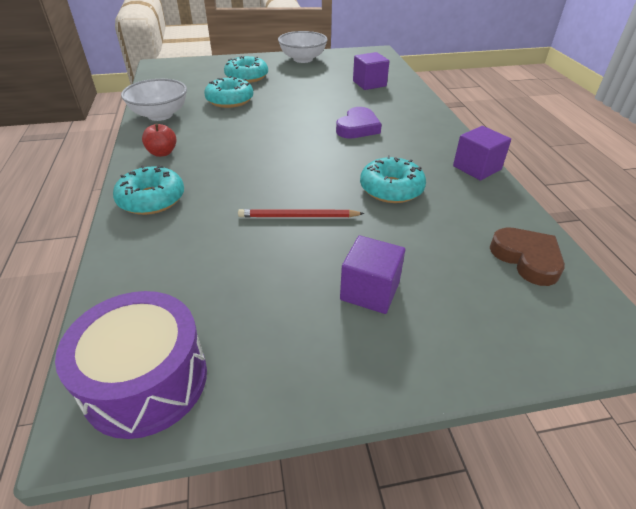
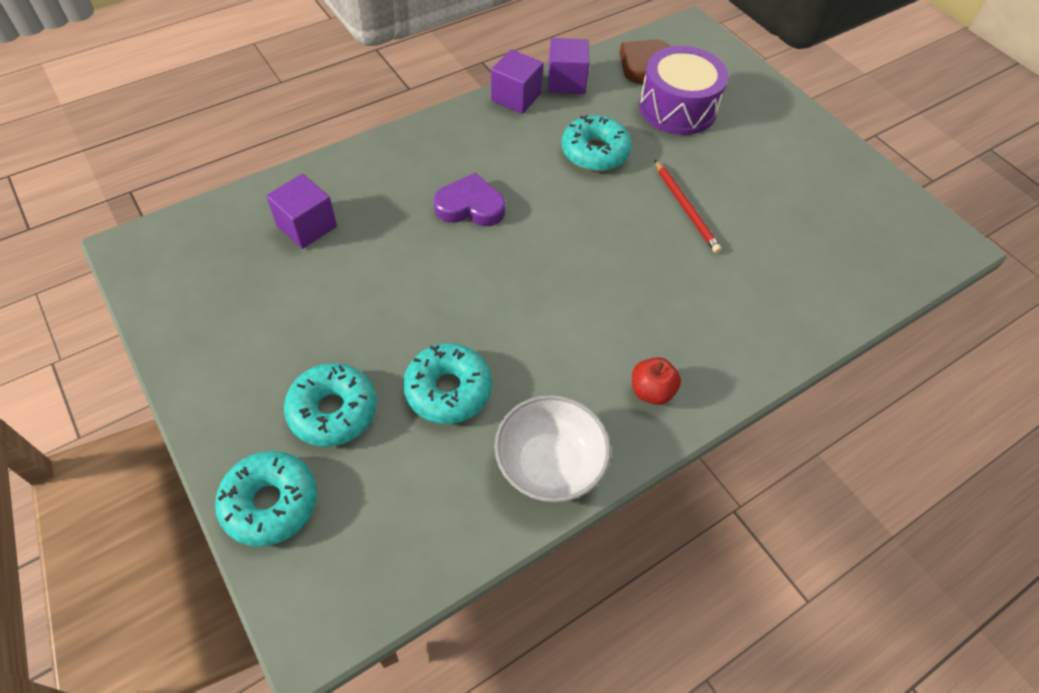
camera: 115 degrees left, 15 degrees up
(146, 380) = (908, 231): purple drum -> purple drum (677, 108)
(151, 199) = (744, 343): turquoise donut -> turquoise donut (270, 503)
(303, 59) = (206, 353): white bowl -> none
(370, 291) = (742, 141): purple cube -> purple cube (566, 82)

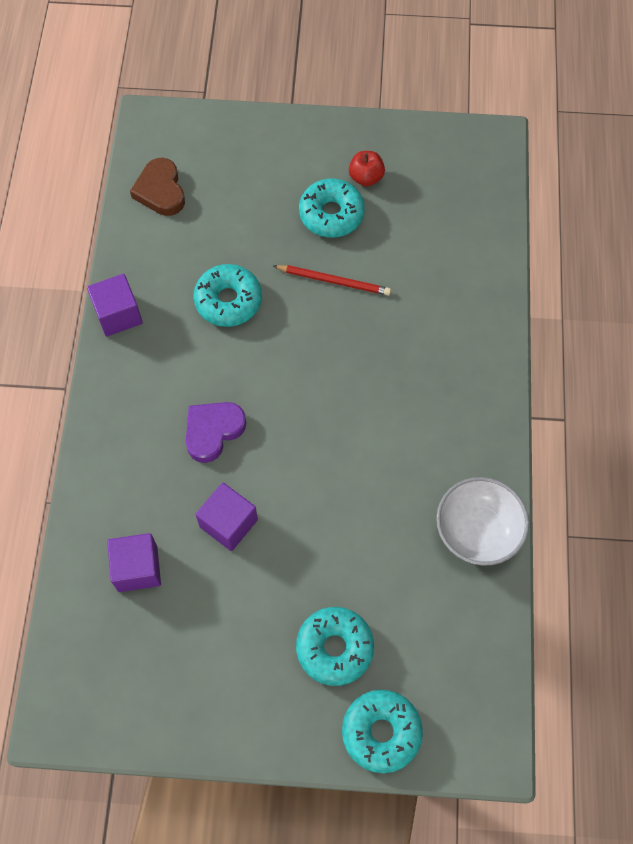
camera: 50 degrees left, 10 degrees up
(448, 390) = (373, 558): turquoise donut -> turquoise donut (331, 214)
(566, 82) = (132, 263): purple cube -> purple cube (228, 523)
(651, 391) = (468, 426): red apple -> red apple (366, 177)
(677, 108) = (230, 205): purple drum -> none

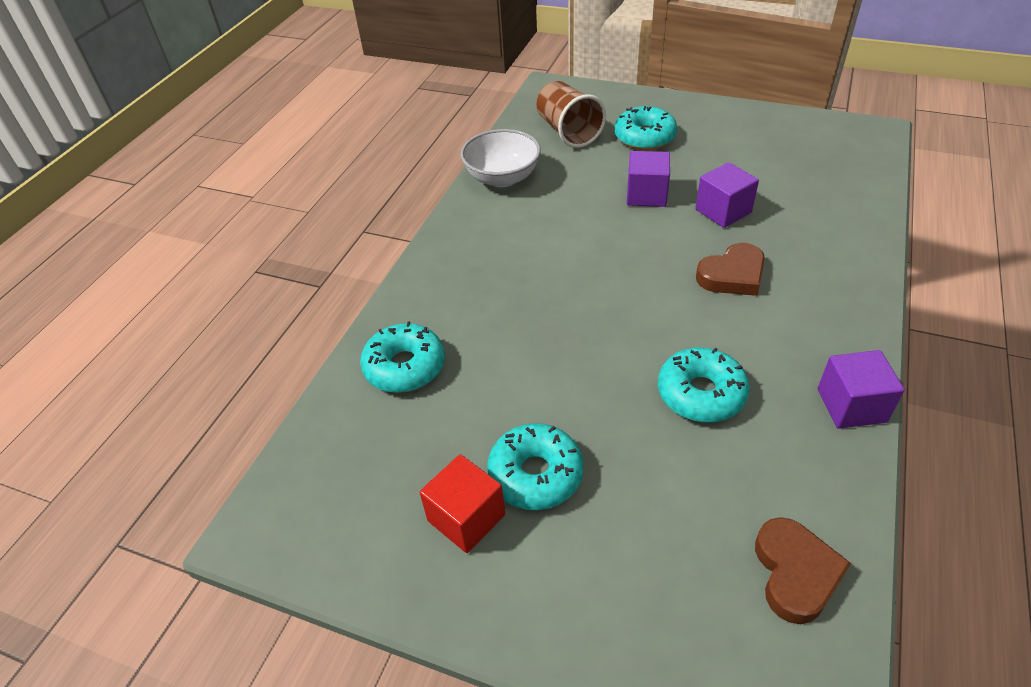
camera: 160 degrees left, 20 degrees down
(137, 568) = (811, 196): purple cube -> purple cube (646, 195)
(213, 431) = (732, 275): purple heart -> brown heart
(334, 281) = (560, 389): red pencil -> none
(366, 177) = (466, 518): red apple -> red cube
(381, 732) = (622, 101): turquoise donut -> turquoise donut (405, 367)
(431, 641) = (568, 131): none -> brown cup

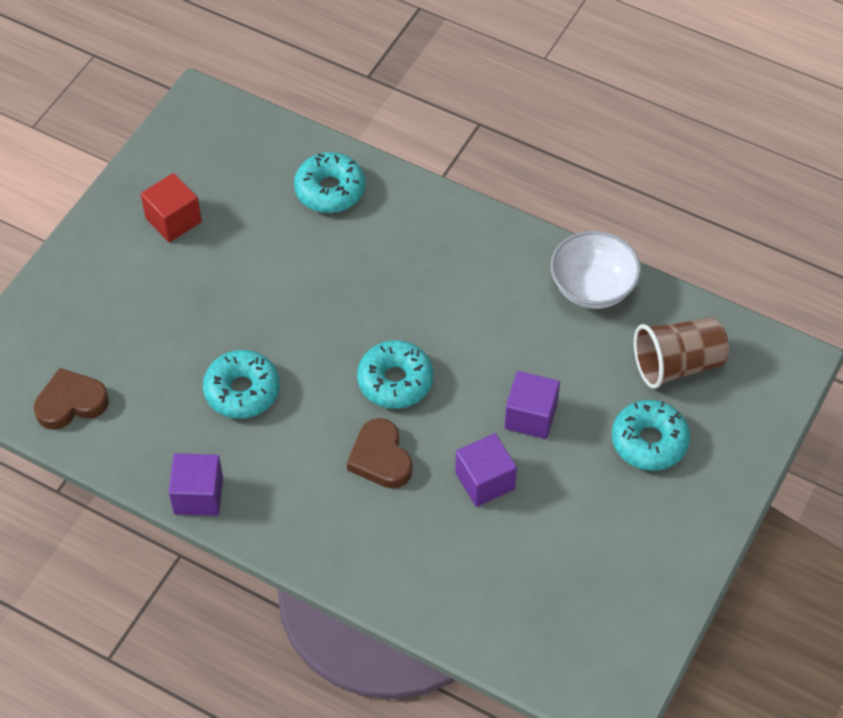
camera: 95 degrees right, 10 degrees up
(535, 474) = (197, 265): turquoise donut -> turquoise donut (395, 381)
(795, 573) = (71, 403): brown heart -> brown heart turned 150 degrees clockwise

